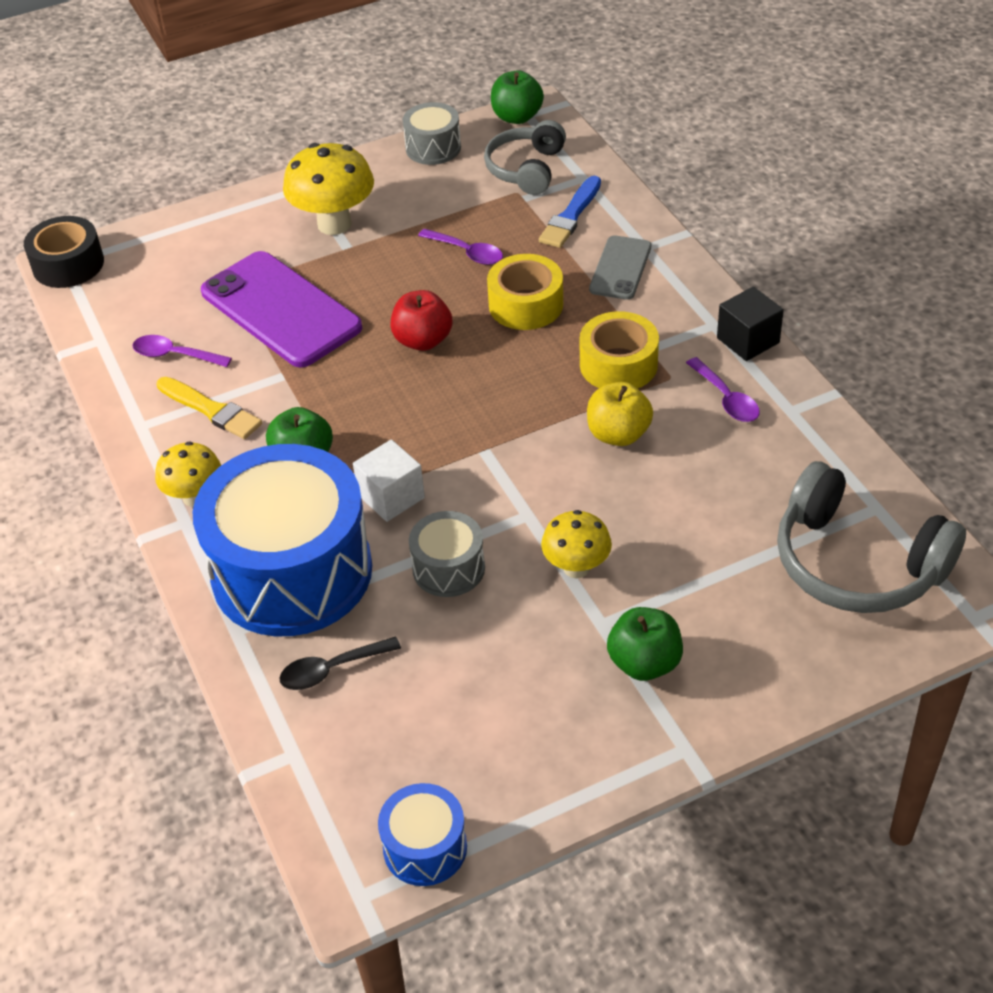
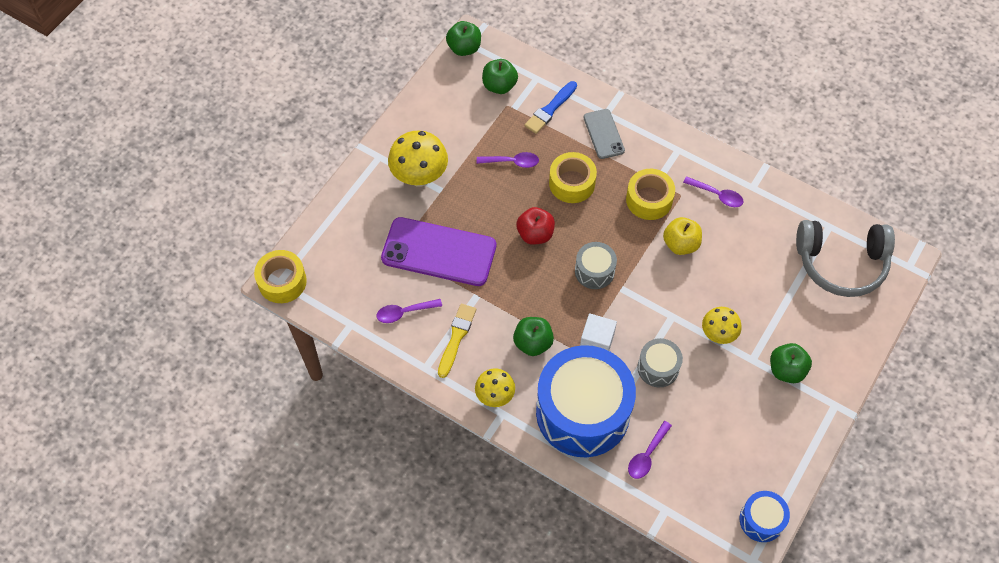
camera: 35 degrees left, 15 degrees up
(68, 264) = (282, 281): black tape -> yellow tape
(211, 410) = (456, 337): yellow brush -> yellow brush turned 75 degrees counterclockwise
(331, 669) = (647, 455): black spoon -> purple spoon
(433, 148) = (433, 93): grey drum -> grey drum (594, 271)
(526, 169) = (499, 86): grey headphones -> green apple
(570, 216) = (550, 109): blue brush -> blue brush turned 45 degrees clockwise
(748, 340) = (702, 152): black cube -> none

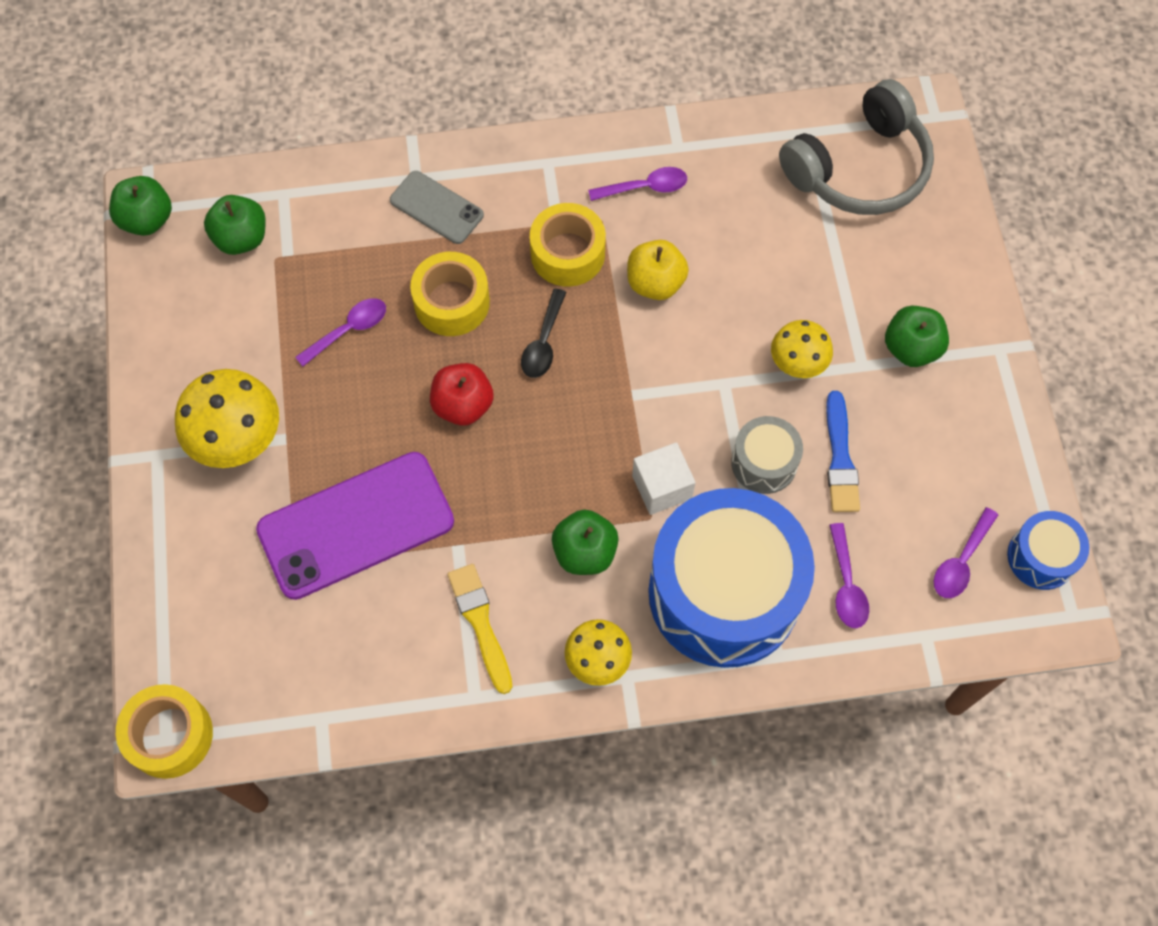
camera: 40 degrees left, 5 degrees up
(404, 312) = (381, 644): purple spoon -> purple spoon (961, 561)
(550, 109) = (338, 223): blue brush -> blue brush (840, 458)
(594, 271) = (580, 397): grey drum -> none
(599, 233) = (543, 342): none -> black spoon

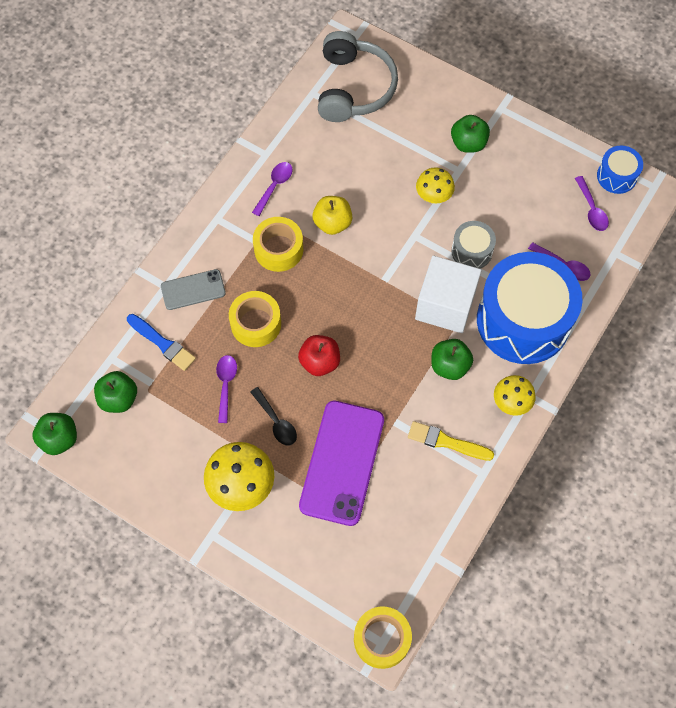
camera: 50 degrees left, 0 degrees up
(543, 342) = (319, 298): black spoon -> black spoon (276, 421)
(662, 487) = (445, 305): white cube -> white cube, size x1.70
(840, 458) = (498, 217): blue brush -> blue brush (162, 343)

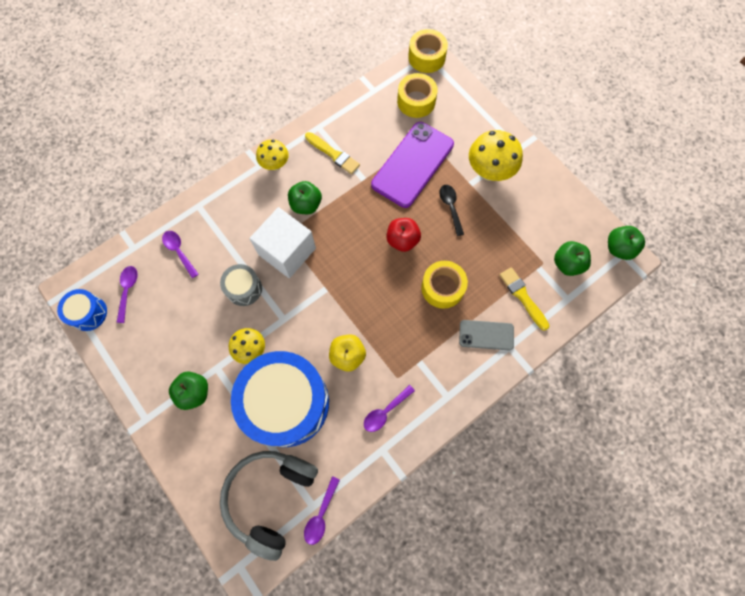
camera: 160 degrees left, 5 degrees up
(162, 343) = (522, 296): blue brush -> yellow brush
(226, 385) = (480, 247): purple spoon -> purple spoon (321, 515)
(278, 249) = (402, 347): yellow tape -> yellow tape (416, 101)
(523, 320) = (234, 219): blue drum -> blue drum (286, 403)

